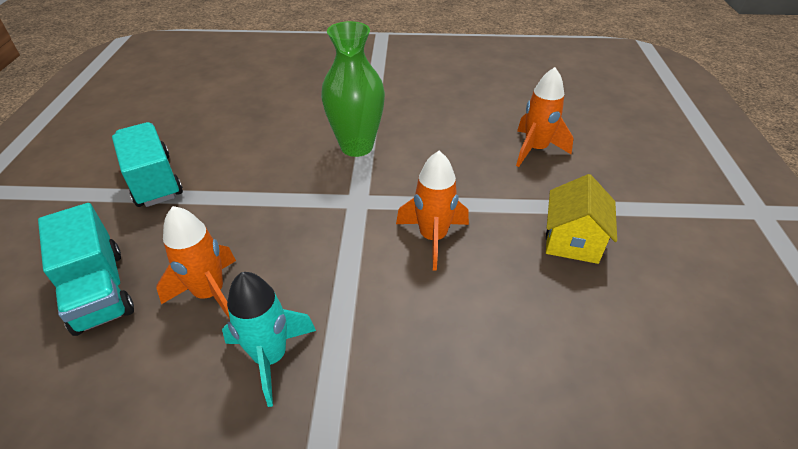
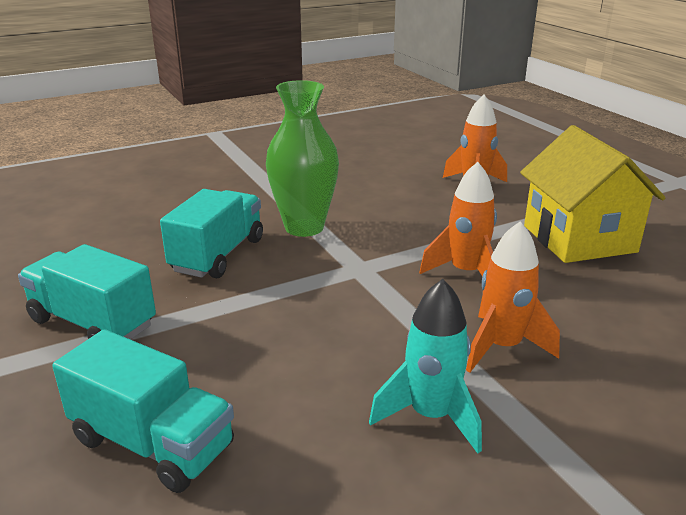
camera: 30 degrees left, 15 degrees down
(210, 294) = (299, 393): orange rocket -> orange rocket (502, 347)
(275, 152) = (218, 255): none -> turquoise truck
(572, 241) = (579, 239): yellow house -> yellow house, size x1.60

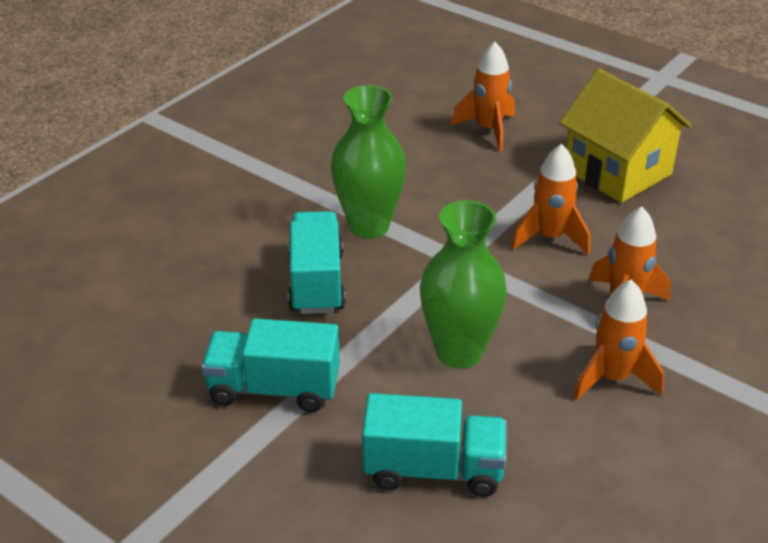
camera: 25 degrees left, 10 degrees up
(287, 342) = (459, 352): none -> green vase
(431, 416) = (612, 378): turquoise rocket -> orange rocket

